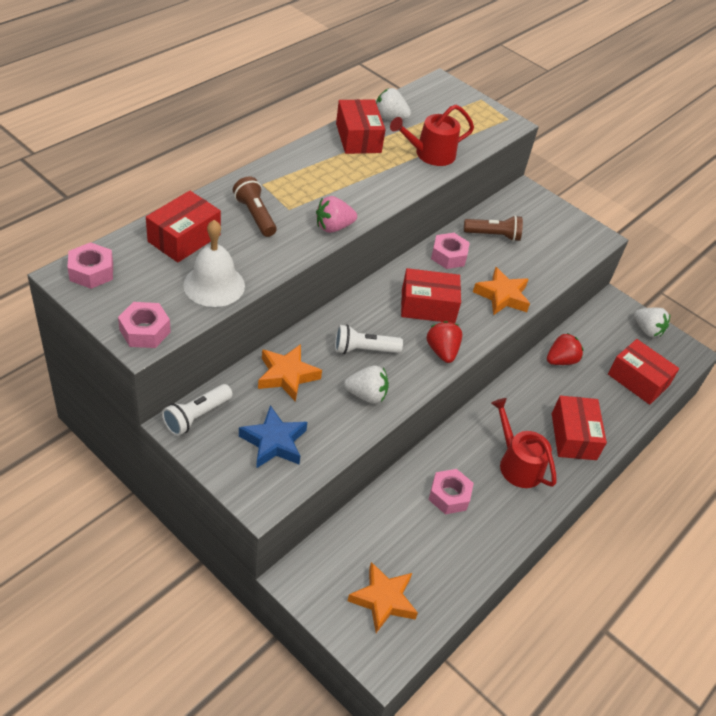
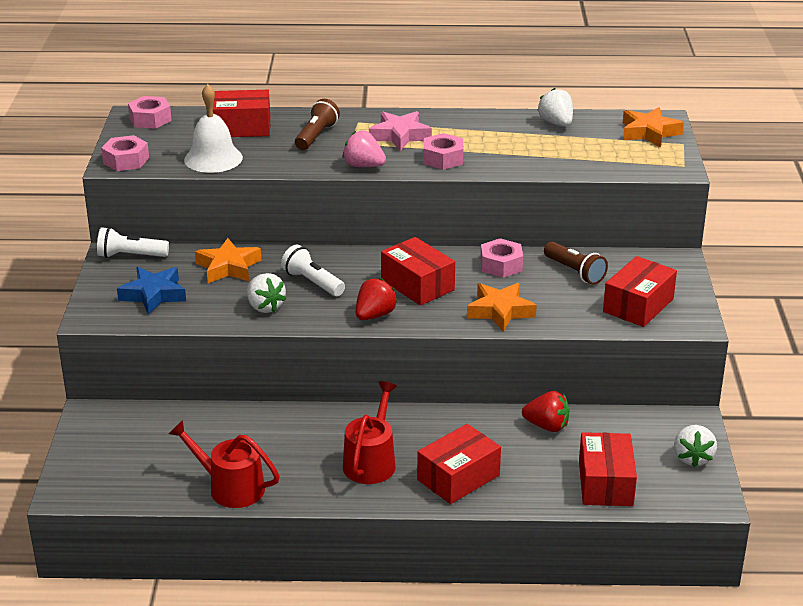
camera: 55 degrees right, 15 degrees down
(312, 182) = (400, 136): none -> pink star
(358, 138) = (497, 125): red box -> red box (638, 305)
(383, 600) = (124, 463): orange star -> orange star (649, 133)
(430, 154) = (545, 158): red watering can -> red watering can (230, 487)
(449, 496) = (277, 443): pink nut -> pink nut (443, 158)

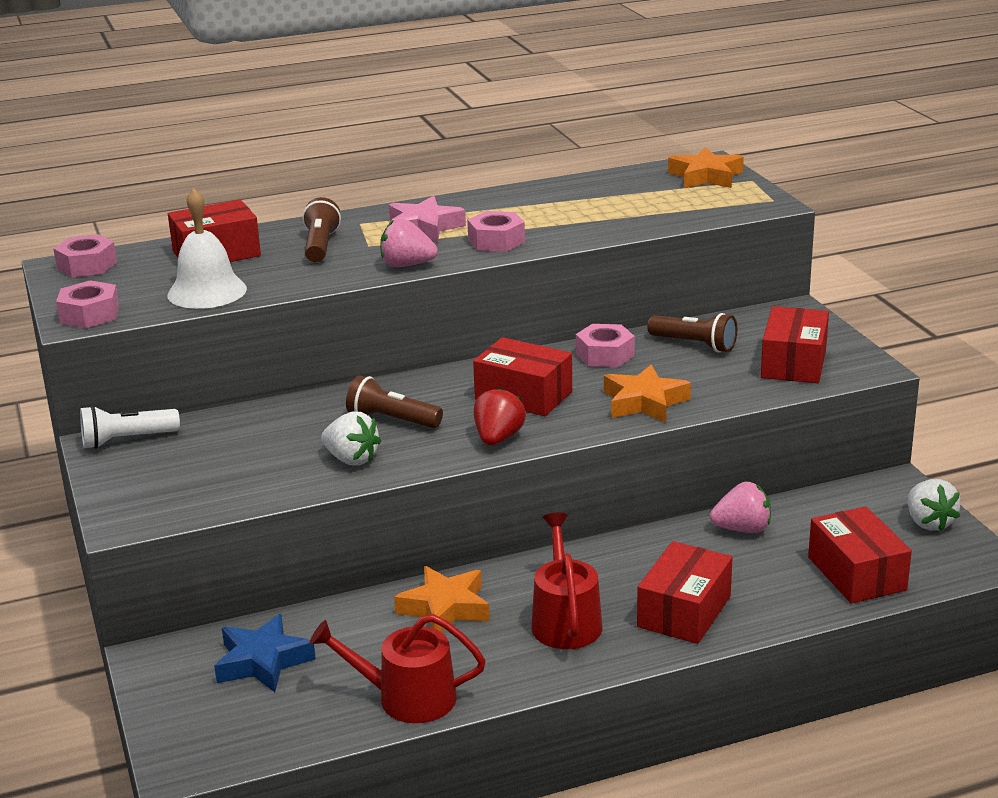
camera: 20 degrees left, 5 degrees down
(153, 295) = (192, 477): blue star -> blue star (263, 661)
(228, 267) = (269, 426): orange star -> orange star (445, 608)
(312, 282) = (392, 420): white flashlight -> brown flashlight
(547, 426) = (742, 529): red strawberry -> pink strawberry
(556, 123) = (595, 185): white strawberry -> none

